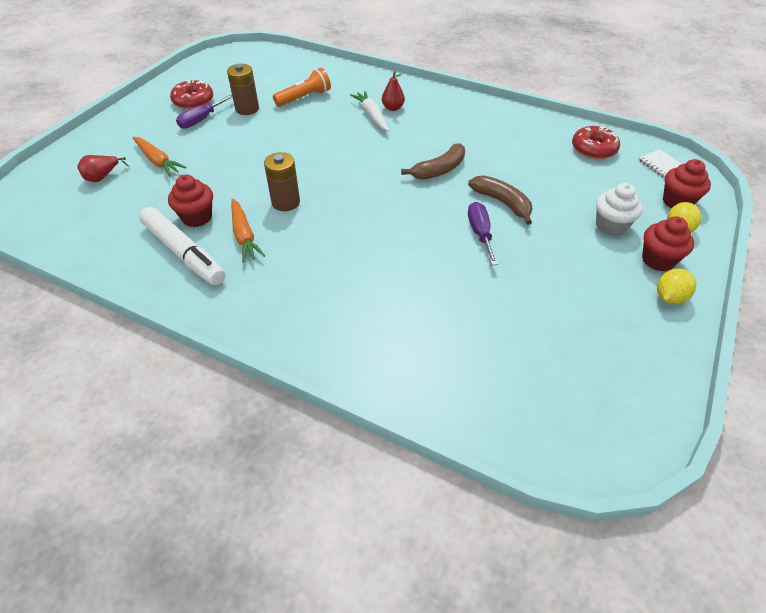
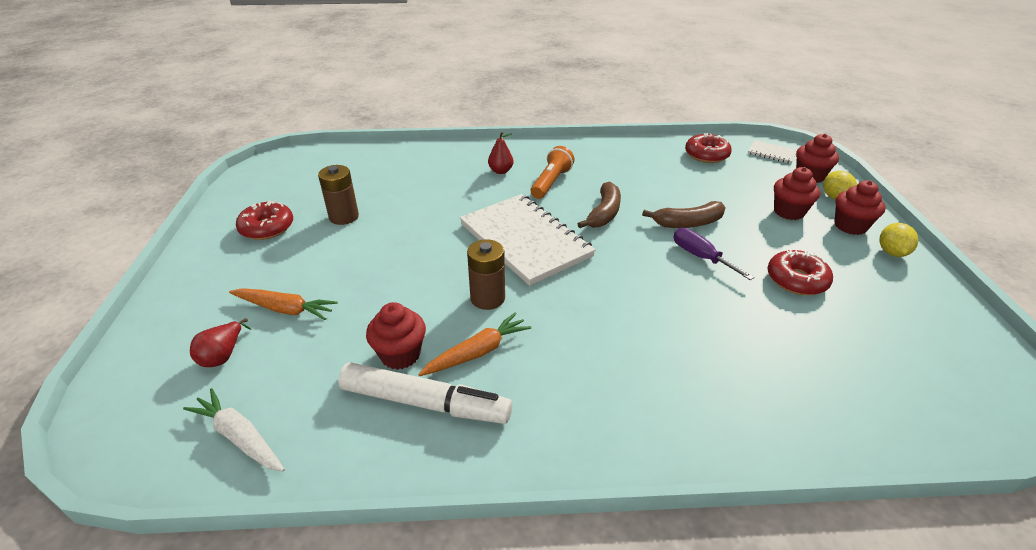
camera: 30 degrees left, 10 degrees down
(201, 120) = (298, 245): purple screwdriver -> none
(244, 235) = (477, 352): orange carrot -> orange carrot turned 75 degrees counterclockwise
(304, 98) = (399, 187): orange flashlight -> orange flashlight (551, 182)
(354, 170) = (525, 240): none -> white notebook
(371, 116) = (487, 184): white carrot -> white carrot (240, 437)
(502, 203) = (688, 223): brown banana -> brown banana turned 150 degrees clockwise
(542, 283) = (796, 280): none -> red donut
(611, 226) = (788, 212): white cupcake -> red cupcake

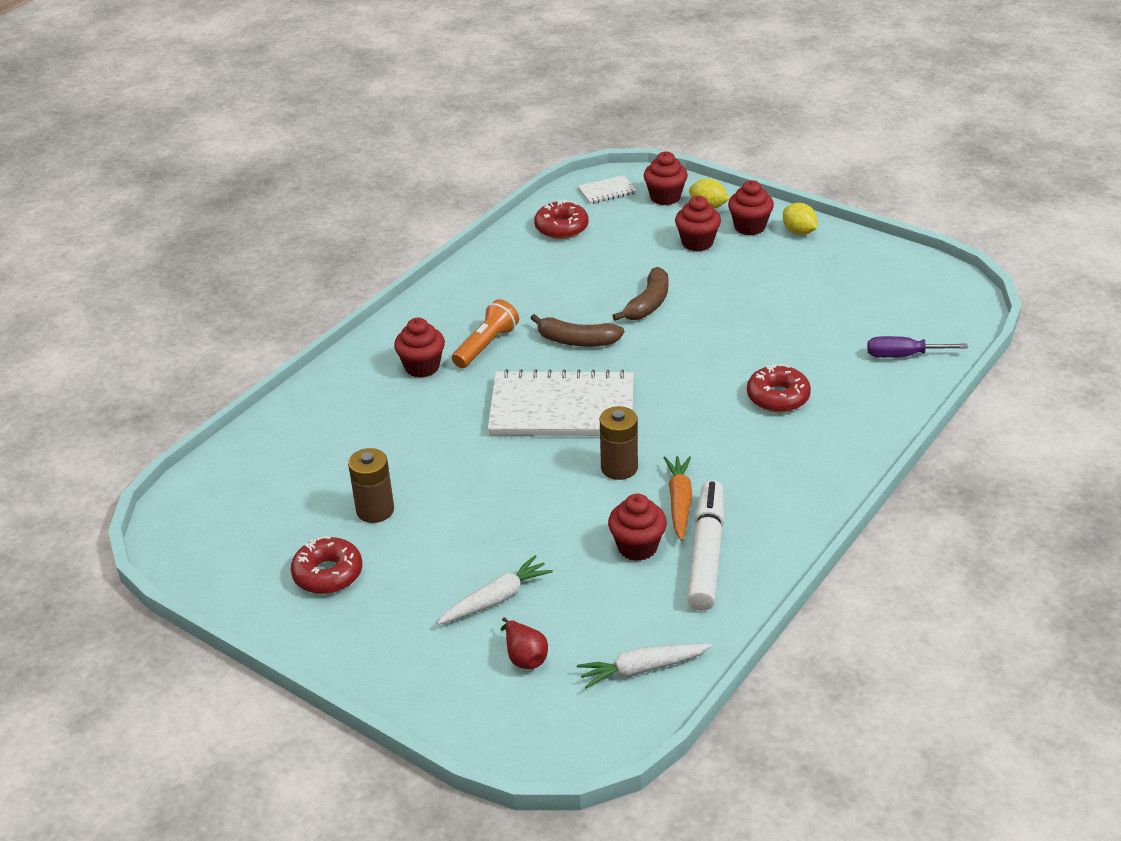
camera: 50 degrees left, 0 degrees up
(285, 309) = (496, 599): orange carrot -> white carrot
(425, 403) = (706, 553): white marker -> white marker turned 45 degrees counterclockwise
(500, 171) = (422, 367): red pear -> red cupcake
(551, 182) = (486, 345): orange flashlight -> orange flashlight turned 60 degrees clockwise
(604, 213) = (577, 341): brown banana -> brown banana turned 135 degrees clockwise
(700, 257) = (698, 325): purple screwdriver -> purple screwdriver (903, 355)
(796, 280) = (776, 297): red donut -> red donut (778, 397)

